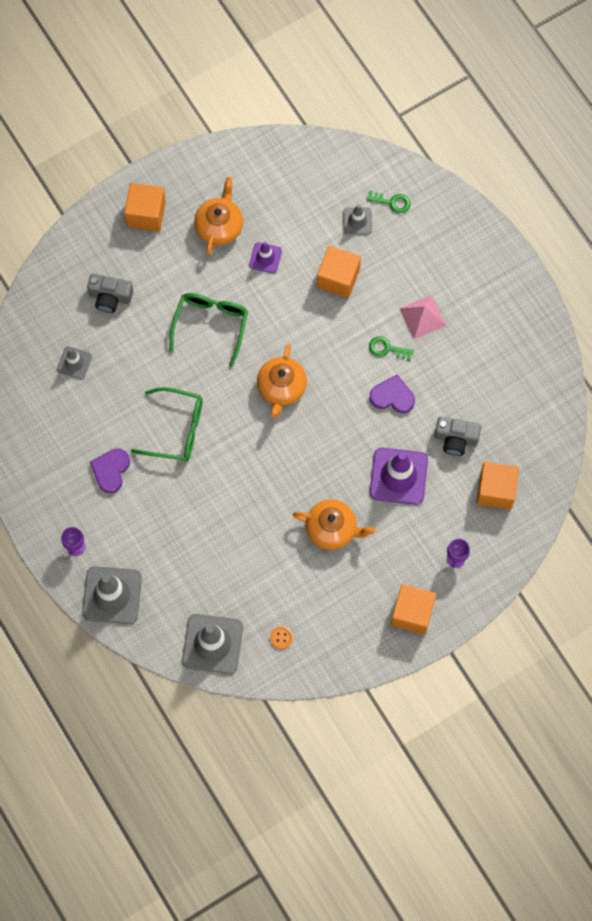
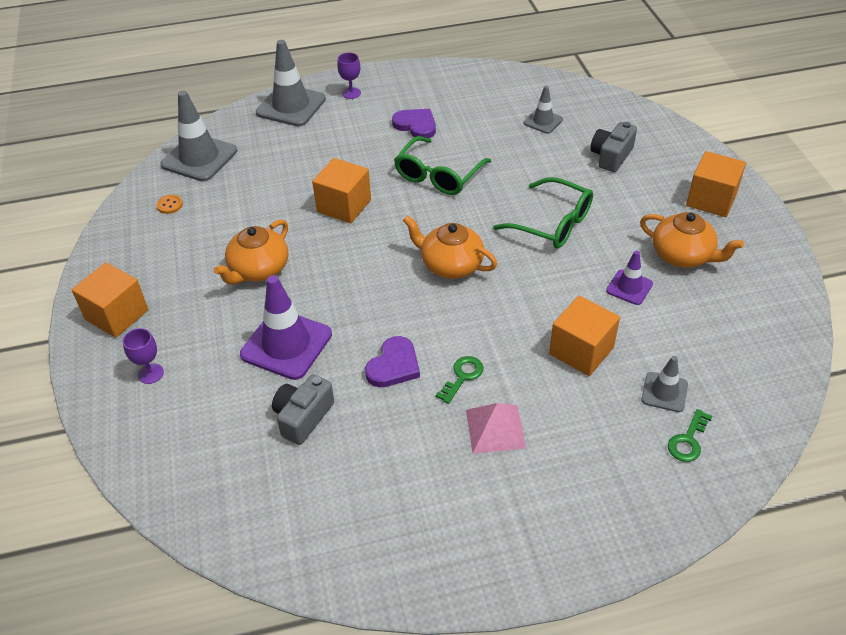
camera: 110 degrees right, 25 degrees down
(496, 490) = (209, 442): orange cube -> orange cube (344, 206)

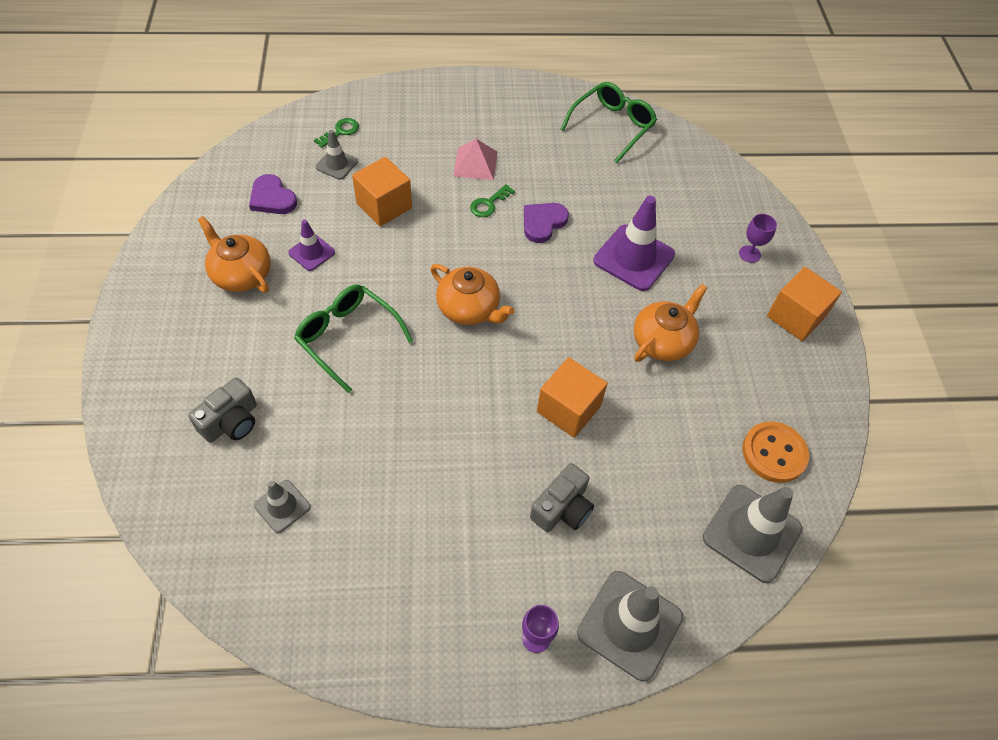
camera: 175 degrees left, 10 degrees up
(170, 205) = (774, 453): orange button -> orange button, size x2.10
(303, 417) = (620, 197): grey camera -> grey camera (562, 508)
(416, 125) = (455, 536): purple heart -> purple heart (272, 198)
(438, 175) = (449, 434): green glasses -> green glasses (612, 126)
(711, 200) = (164, 334): orange cube -> none

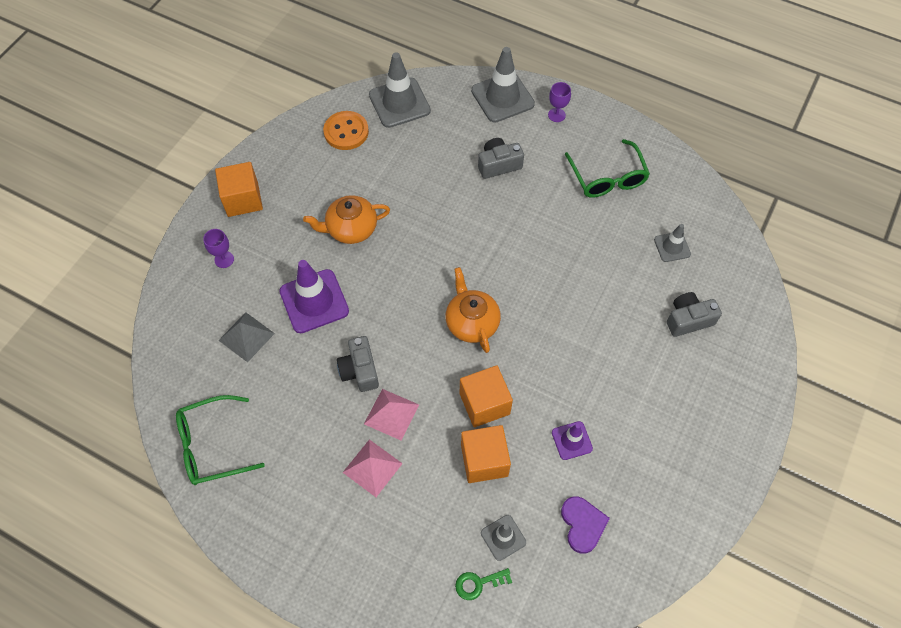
camera: 145 degrees left, 5 degrees up
(241, 274) = (640, 447): orange teapot -> none
(347, 337) = (577, 344): green glasses -> green glasses (607, 178)
(489, 204) = (391, 414): green key -> pink pyramid
(543, 223) = (359, 370): purple heart -> grey camera
(568, 409) = (452, 217): orange cube -> orange cube (484, 403)
(663, 204) = (246, 336): none -> grey pyramid

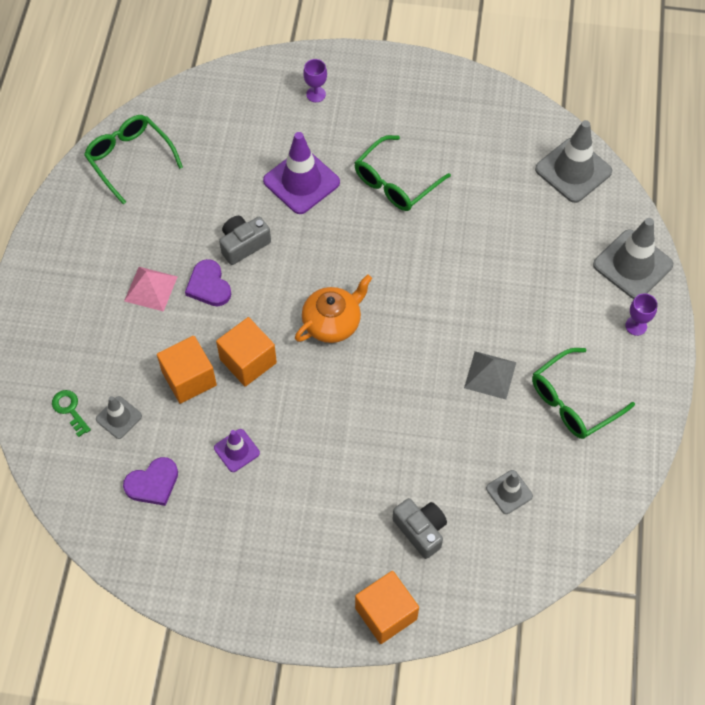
camera: 70 degrees right, 0 degrees up
(243, 199) = (388, 82): orange cube -> orange cube (386, 613)
(246, 336) = (243, 143): grey pyramid -> grey pyramid (490, 375)
(346, 132) = (511, 136): orange button -> none
(351, 229) = (395, 182): orange teapot -> green glasses
(391, 414) = (209, 286): pink pyramid -> purple heart
(498, 165) = (537, 288): grey camera -> none

